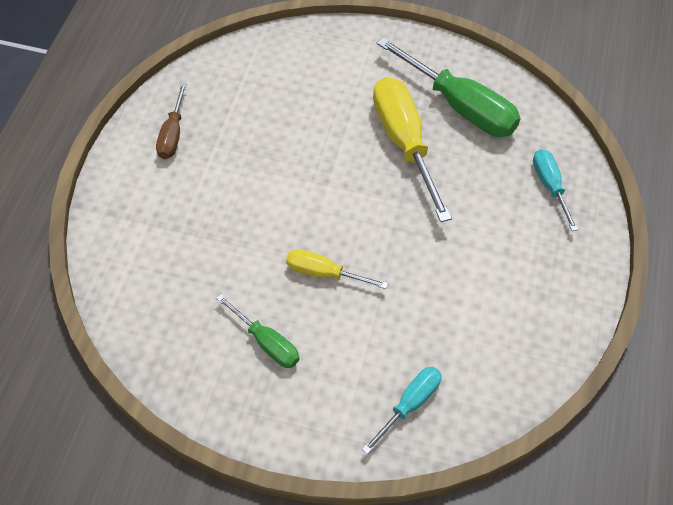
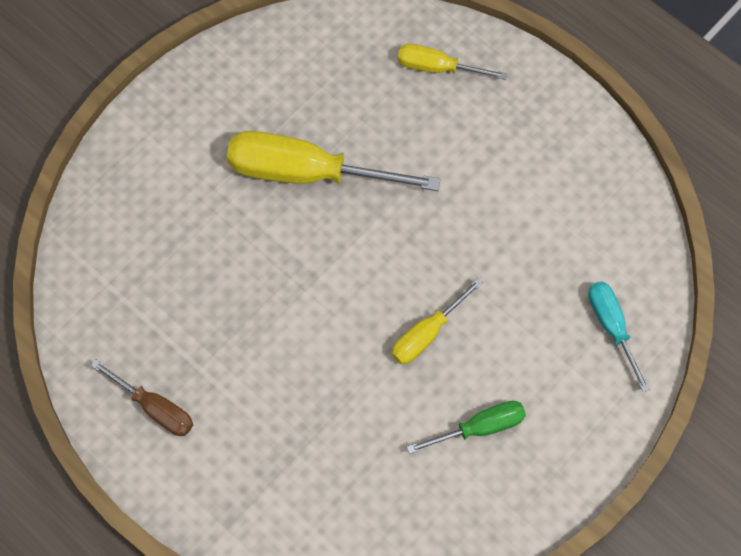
camera: 60 degrees left, 10 degrees up
(461, 107) = (292, 93): green screwdriver -> none
(549, 185) = (437, 68): turquoise screwdriver -> yellow screwdriver

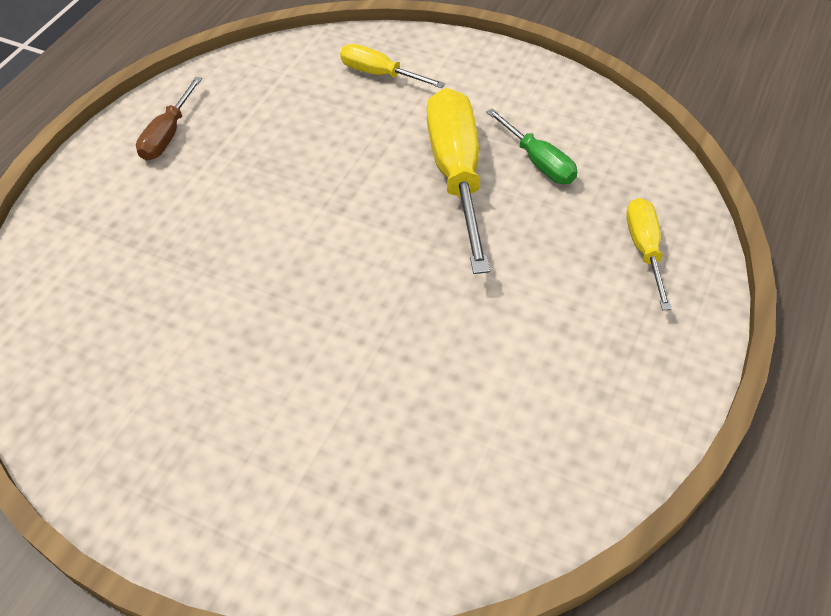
camera: 75 degrees right, 15 degrees down
(426, 334) = (301, 322): yellow screwdriver -> yellow screwdriver (379, 74)
(480, 427) = (196, 403): green screwdriver -> green screwdriver (539, 162)
(611, 326) = (368, 519): turquoise screwdriver -> none

